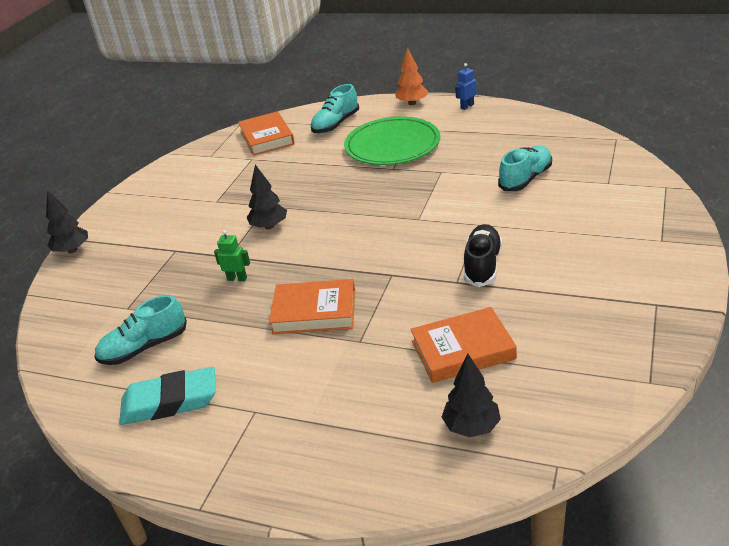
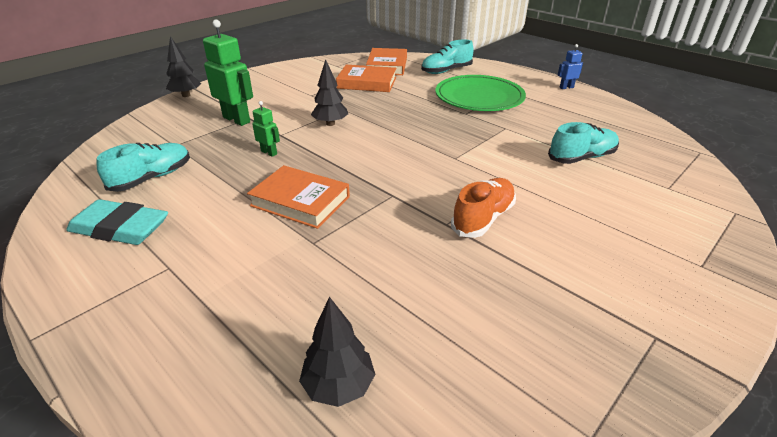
camera: 20 degrees right, 0 degrees up
(144, 347) = (152, 178): turquoise shoe -> turquoise shoe turned 135 degrees clockwise
(164, 257) = (237, 119): none -> green robot
(412, 103) = (520, 73): orange tree -> none
(463, 350) = (399, 293): orange book -> orange book (367, 83)
(482, 265) = (483, 218): black shoe -> orange shoe

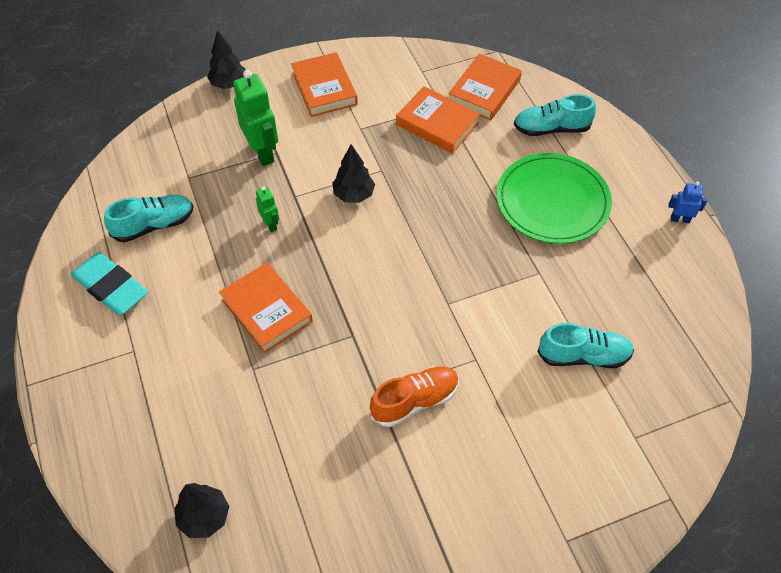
camera: 25 degrees right, 20 degrees up
(268, 84) = (324, 88): none -> orange book

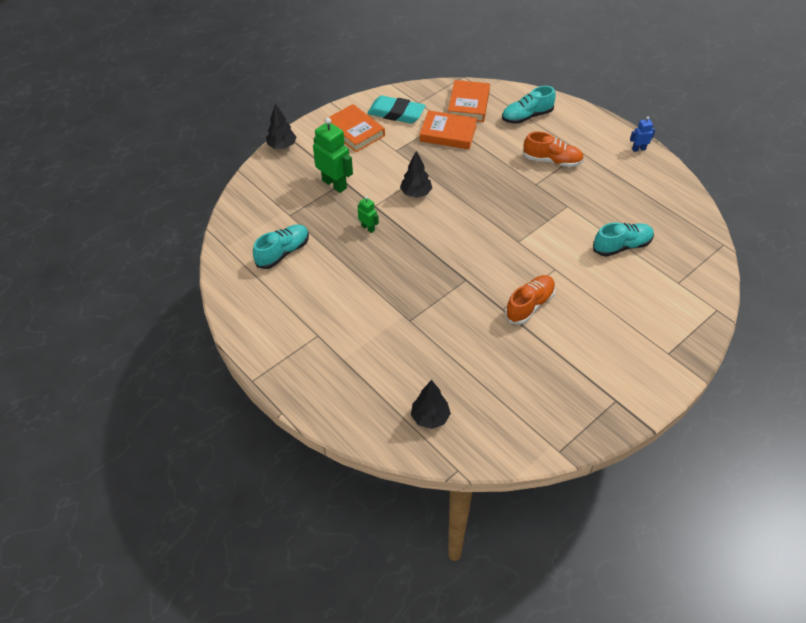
camera: 20 degrees left, 5 degrees down
(111, 287) = (276, 301): turquoise eraser -> turquoise eraser (396, 113)
(267, 310) = (398, 282): orange book -> none
(552, 201) = (552, 160): green plate -> orange shoe

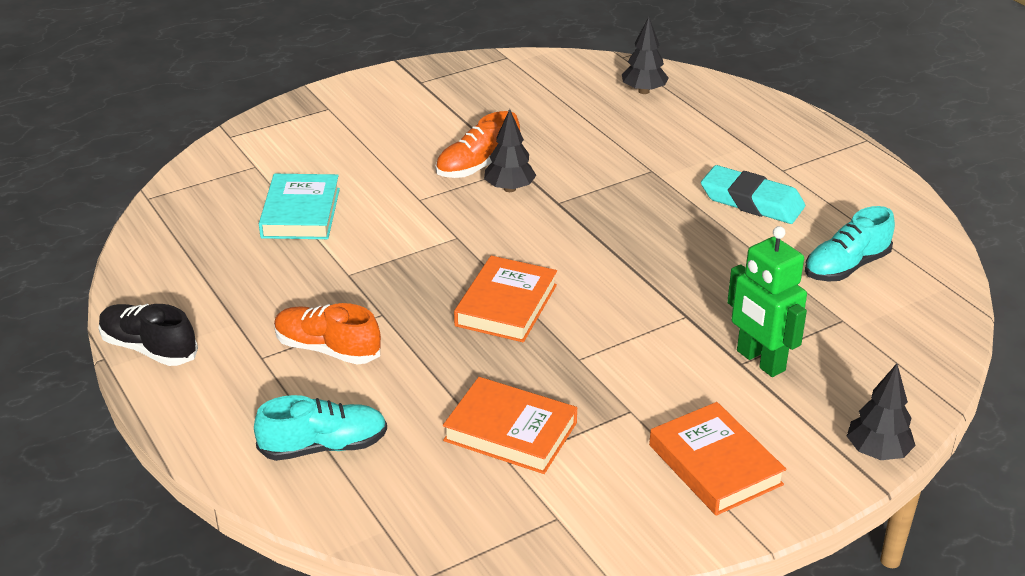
camera: 170 degrees left, 15 degrees down
(368, 228) = (701, 283): green robot -> none
(396, 113) = (614, 496): turquoise eraser -> turquoise eraser (752, 201)
(416, 193) = (606, 326): black tree -> black tree (509, 189)
(468, 104) = (440, 495): orange book -> orange book (506, 305)
(622, 246) = (300, 213): turquoise shoe -> turquoise book
(638, 149) = (149, 348): blue robot -> black shoe

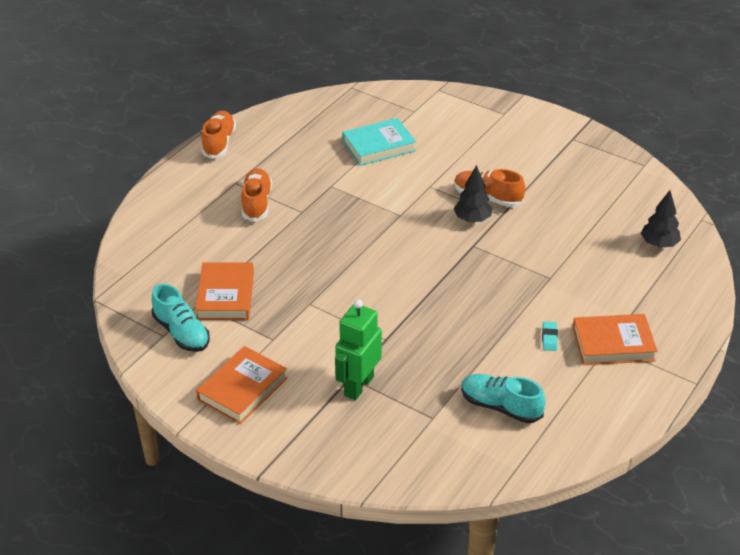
camera: 65 degrees right, 5 degrees up
(149, 348) = (219, 143): black shoe -> orange shoe
(324, 447) = (175, 231): turquoise shoe -> turquoise shoe (181, 333)
(506, 305) = (343, 257): orange book -> orange book (613, 344)
(752, 201) = (549, 338): turquoise eraser -> turquoise eraser, size x0.43
(877, 452) = (296, 463): black tree -> none

